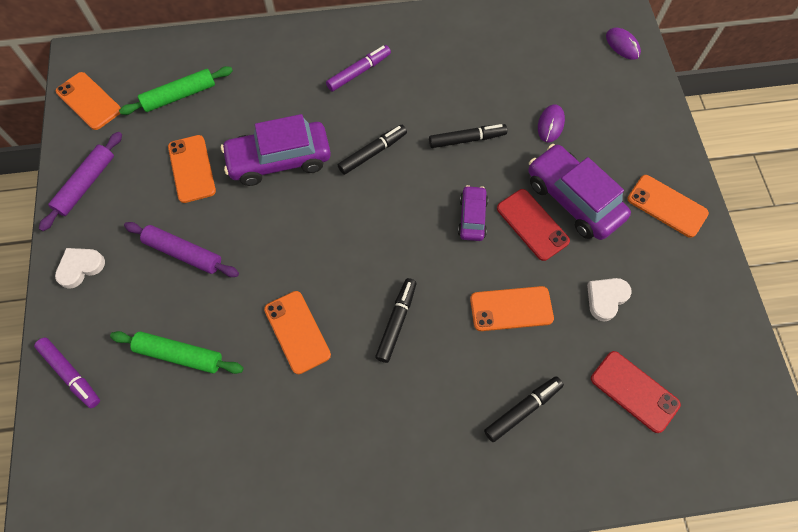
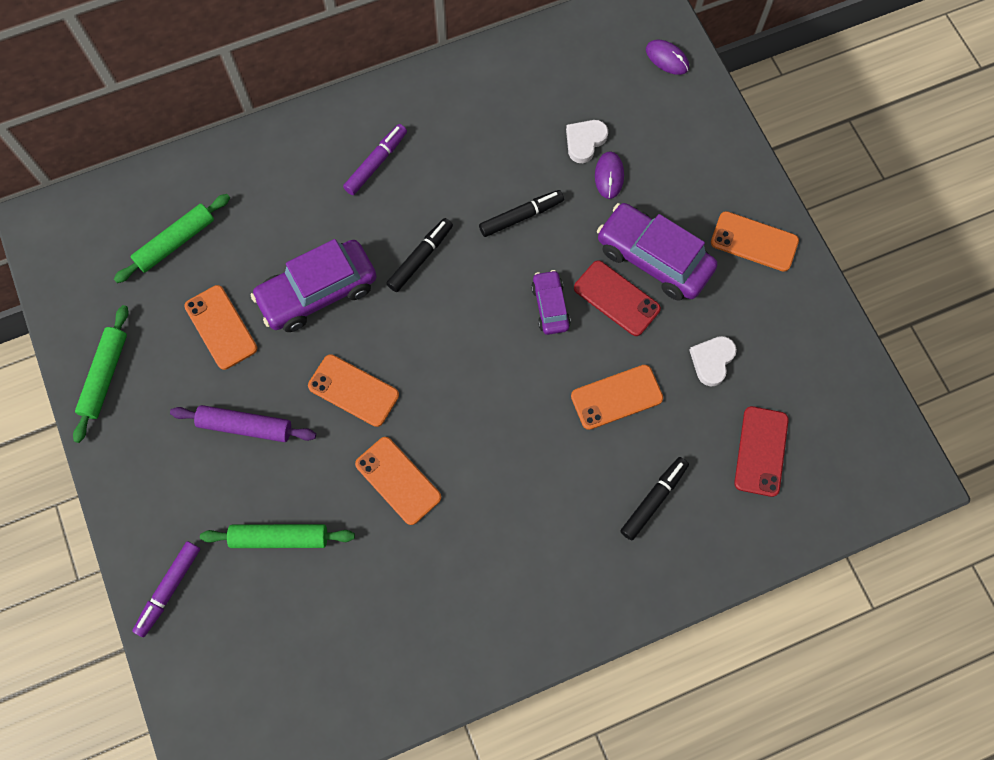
camera: 15 degrees left, 5 degrees up
(71, 374) = (169, 589): purple marker -> purple marker turned 90 degrees clockwise
(80, 267) = (135, 472): white heart -> white heart (585, 141)
(86, 184) = (105, 376): purple rolling pin -> green rolling pin
(89, 101) = (70, 275): orange phone -> orange phone (353, 390)
(396, 322) = (500, 442): black marker -> none
(634, 391) = (761, 451): red phone -> red phone turned 75 degrees clockwise

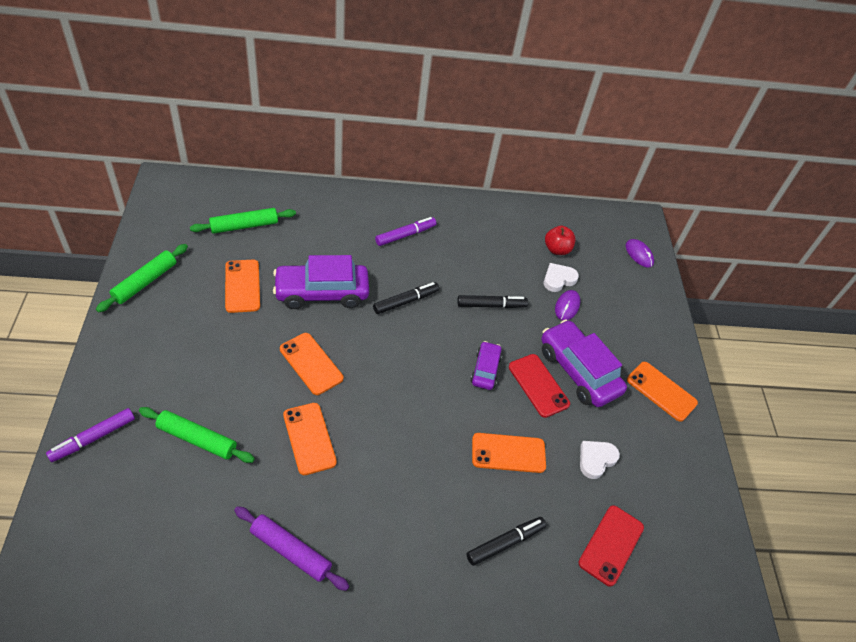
camera: 15 degrees right, 20 degrees down
(245, 426) = (220, 353): purple rolling pin -> purple rolling pin (291, 551)
(566, 98) = (557, 249): none -> red apple

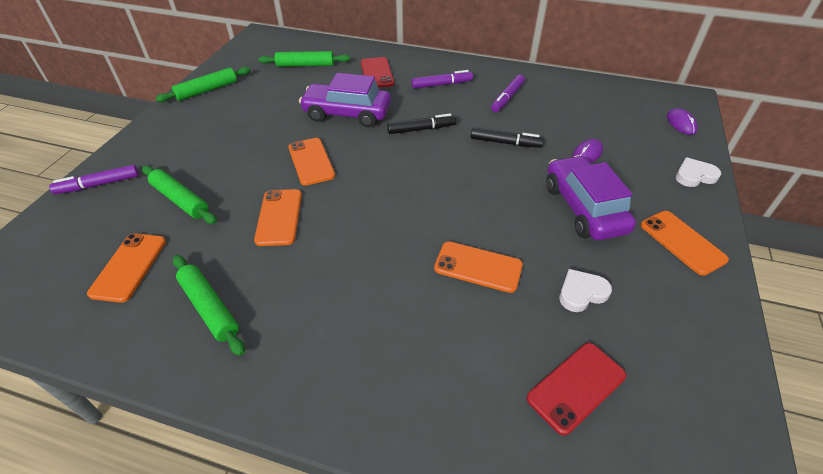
camera: 25 degrees right, 5 degrees down
(242, 286) = (282, 102): orange phone -> orange phone (129, 267)
(291, 551) = (210, 307): purple rolling pin -> green rolling pin
(476, 244) = (507, 98): none -> purple marker
(485, 370) = (479, 191): purple car -> none
(505, 543) = (442, 353): black marker -> none
(538, 385) = (533, 213): red phone -> red phone (377, 73)
(557, 249) = (589, 110): red apple -> none
(558, 279) = (584, 132): white heart -> white heart (694, 176)

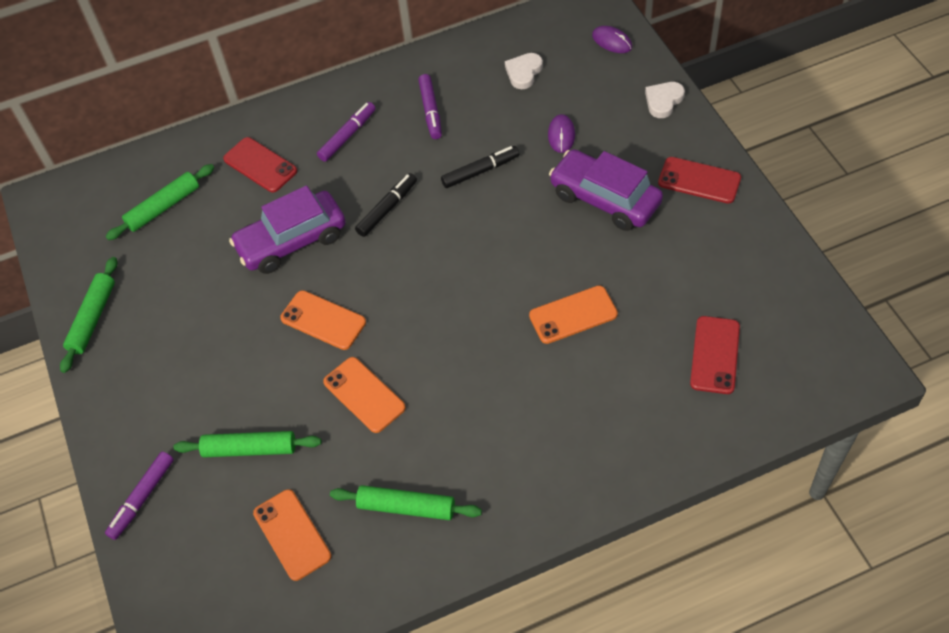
camera: 35 degrees left, 10 degrees up
(581, 293) = (663, 280): white heart -> white heart (523, 72)
(682, 242) = (699, 180): orange phone -> red phone

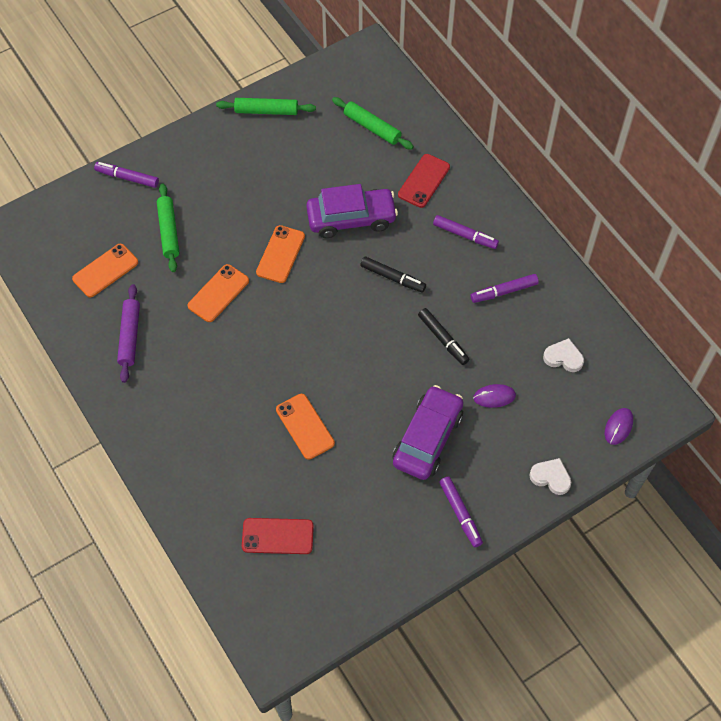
camera: 75 degrees right, 5 degrees up
(292, 241) = (351, 219): purple car -> purple car turned 120 degrees clockwise
(406, 507) = (130, 336): green rolling pin -> purple rolling pin
(699, 180) = (460, 514): red phone -> purple marker

